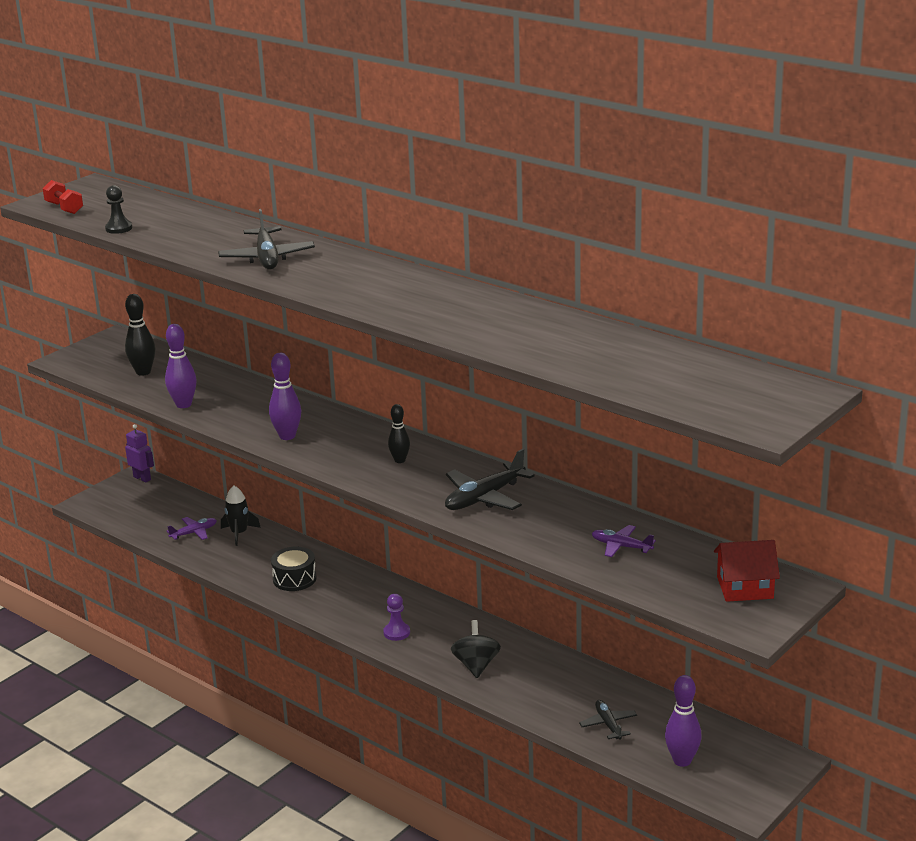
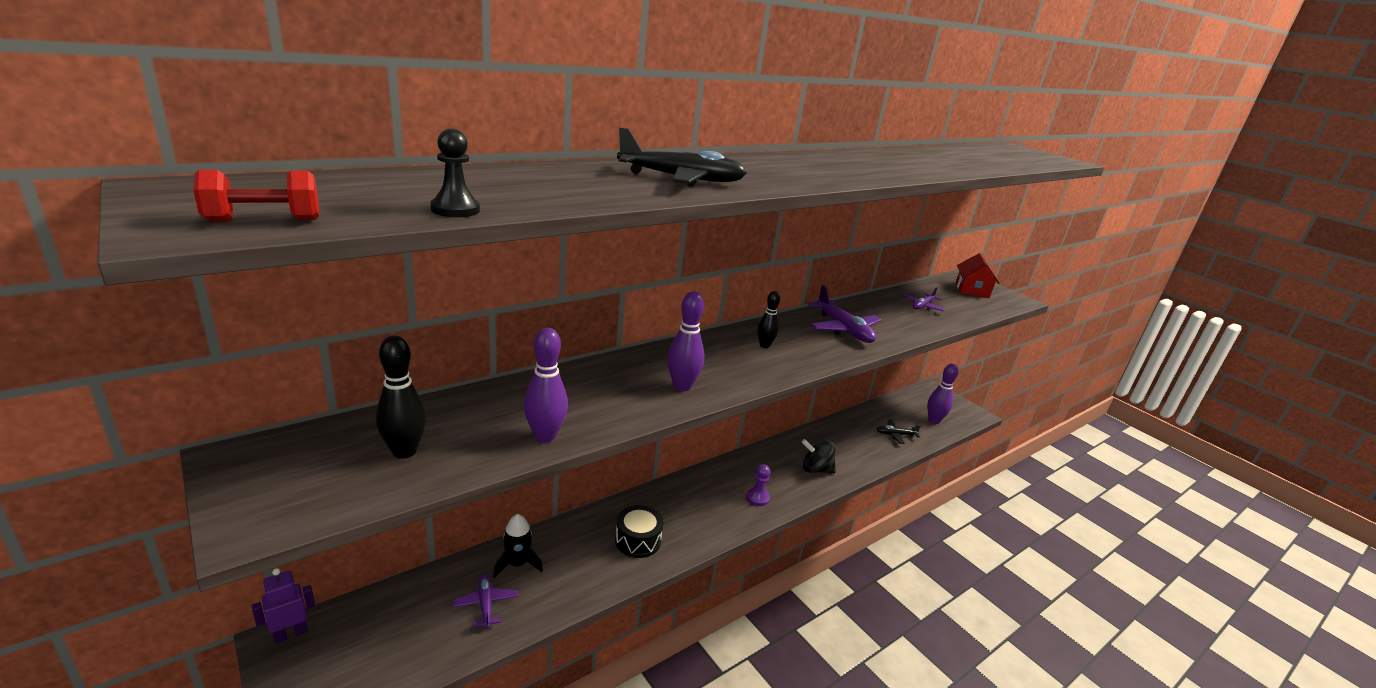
camera: 80 degrees left, 0 degrees up
(484, 497) = (843, 329): black plane -> purple plane

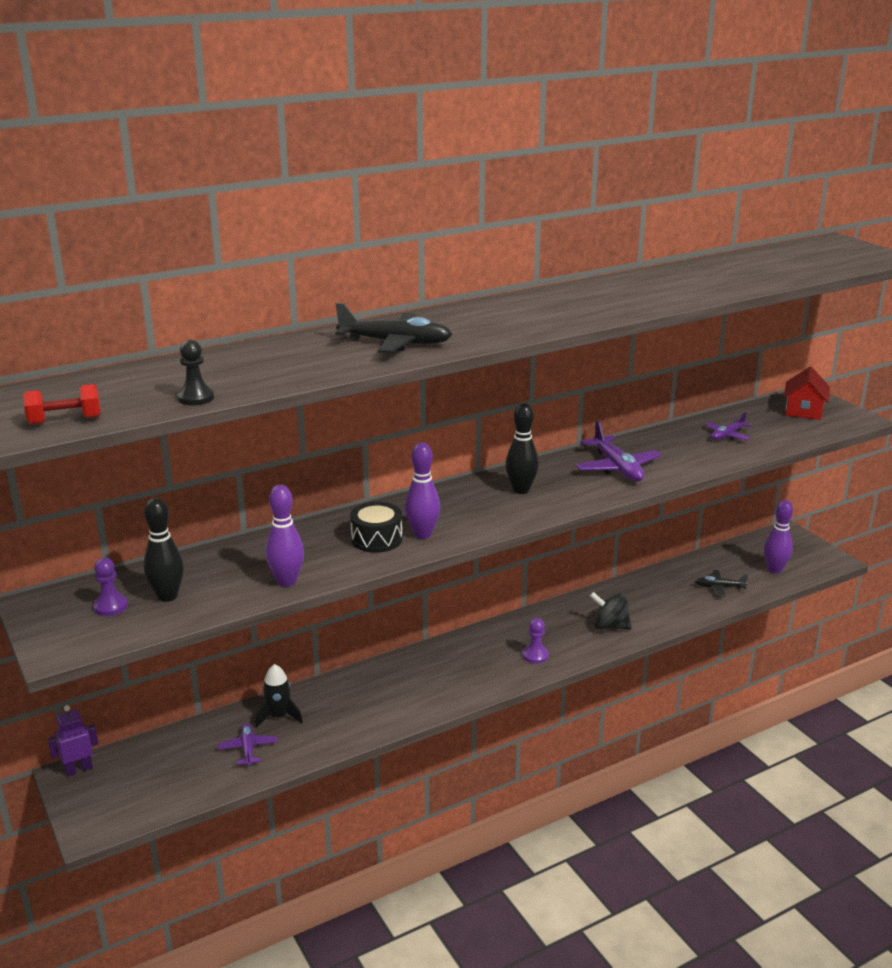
camera: 10 degrees right, 0 degrees up
(331, 463) = (110, 606): none -> purple pawn
(638, 540) = (399, 696): black drum -> black drum (376, 539)
(764, 345) = (521, 490): black bowling pin -> black bowling pin, size x1.52

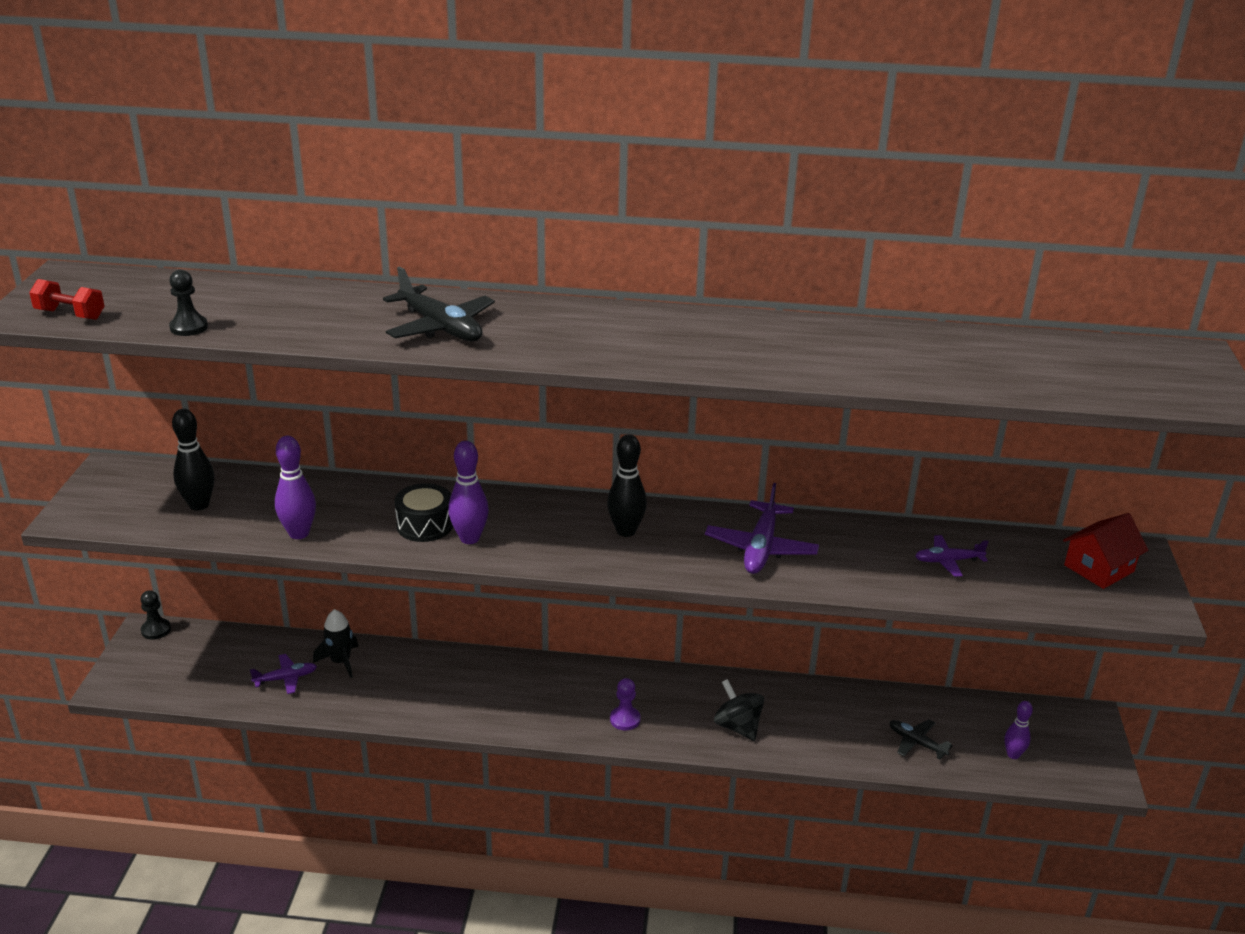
camera: 35 degrees right, 5 degrees up
(79, 769) = (156, 630): purple robot -> black pawn
(110, 606) = (151, 495): purple pawn -> none
(248, 748) = (286, 678): purple plane -> purple plane turned 45 degrees clockwise
(774, 569) = (1013, 755): purple bowling pin -> purple bowling pin, size x0.66

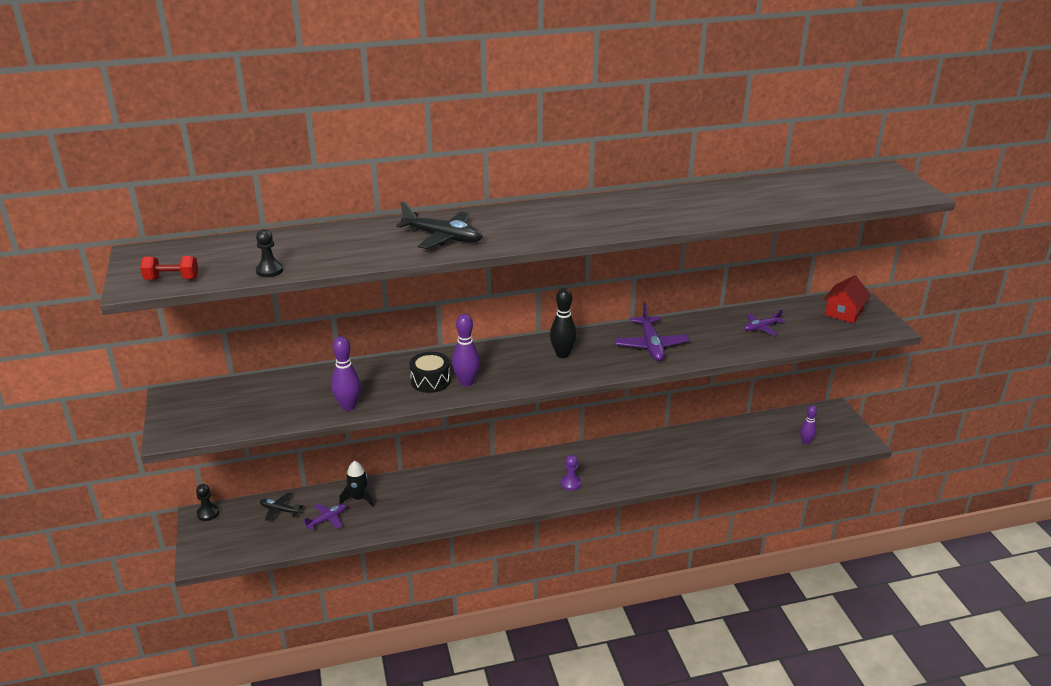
camera: 20 degrees left, 0 degrees up
(199, 505) = (261, 405): black bowling pin -> none
(737, 727) = (641, 469): black spinning top -> none
(916, 743) = (749, 450): black plane -> black plane (280, 510)

